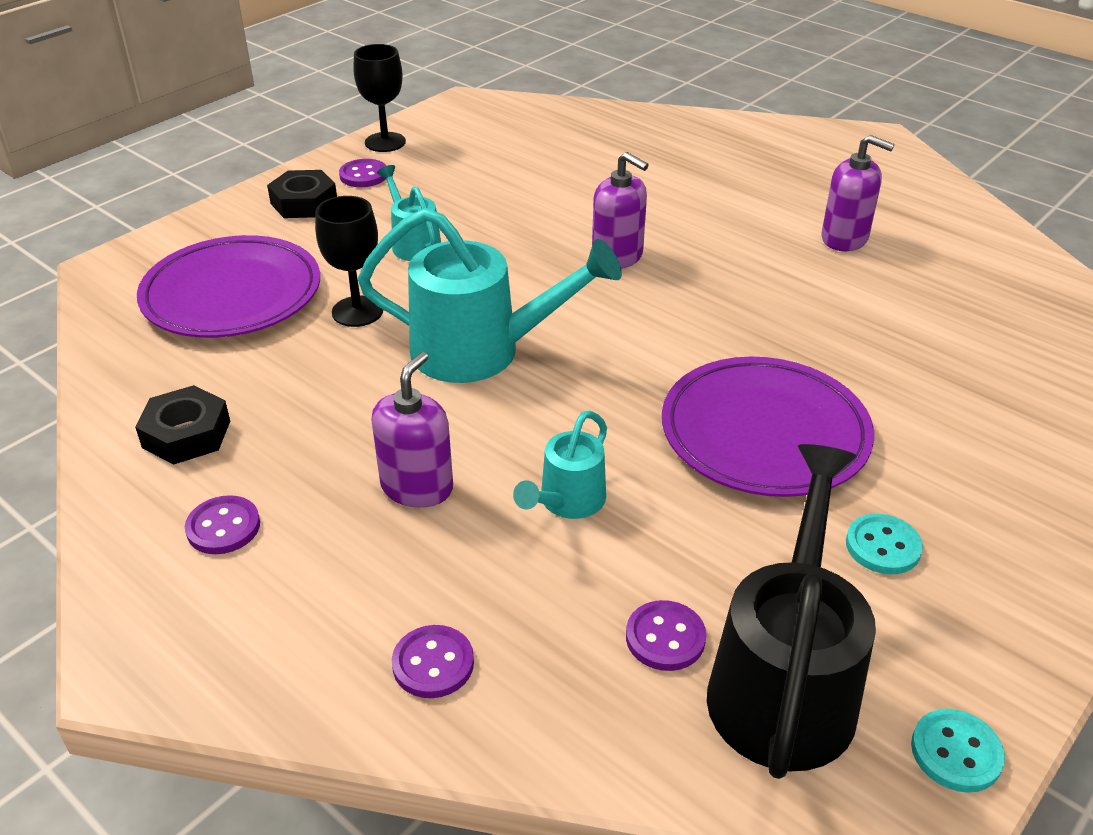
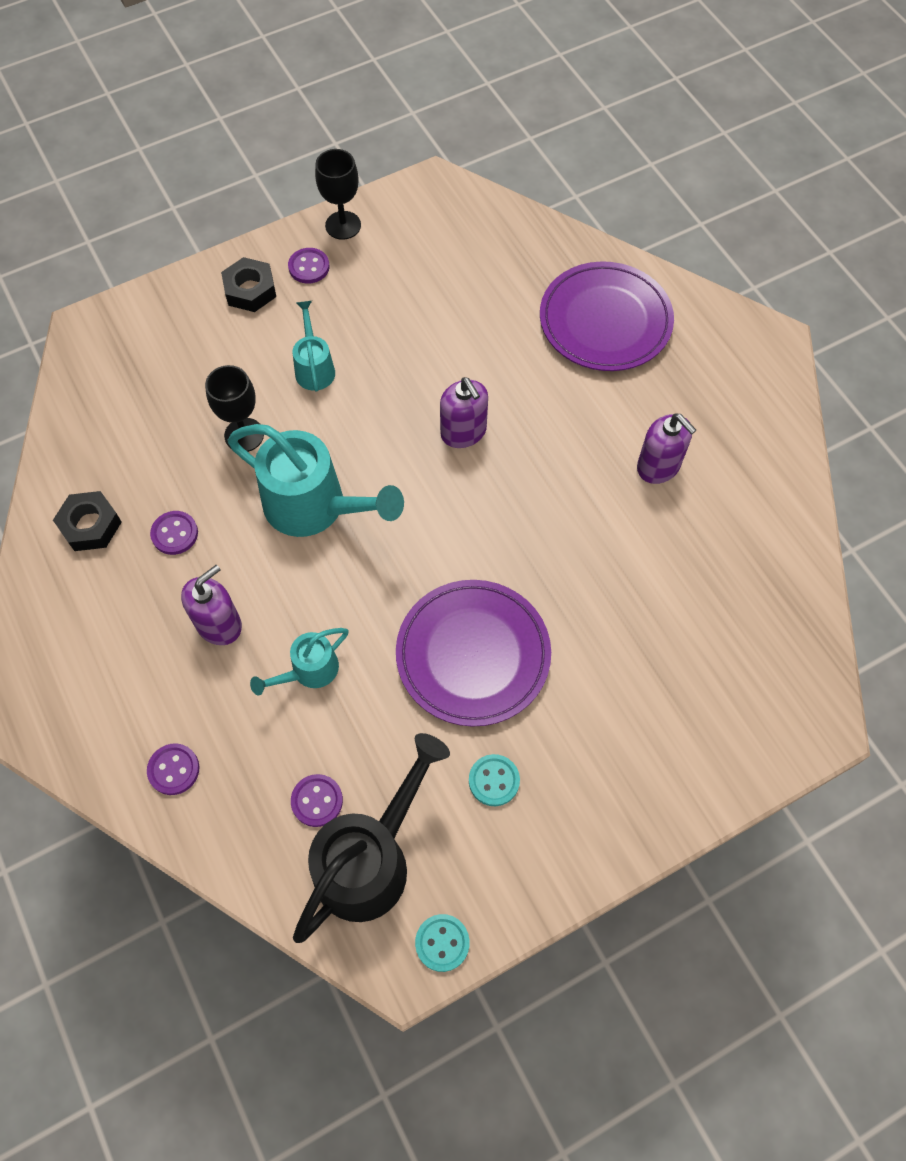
camera: 20 degrees right, 25 degrees up
(223, 527) = (89, 618): purple button -> purple button (174, 534)
(232, 294) = (162, 387): purple plate -> purple plate (605, 321)

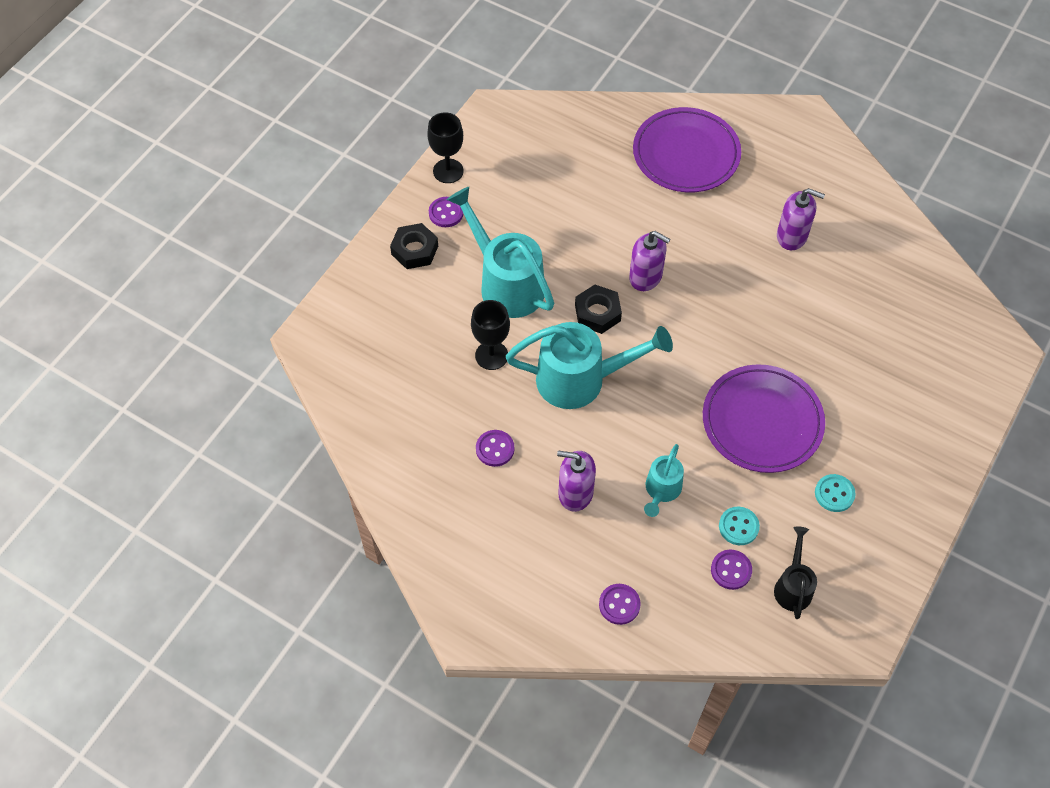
camera: 30 degrees left, 5 degrees down
(90, 525) = (427, 475): black nut -> black nut (597, 313)
(219, 624) = (575, 493): purple soap dispenser -> purple soap dispenser turned 90 degrees counterclockwise
(314, 367) = (506, 283): turquoise watering can -> turquoise watering can, size x1.89
(370, 859) = (793, 586): black watering can -> black watering can, size x0.53
(442, 943) = (876, 611): turquoise button -> turquoise button (738, 526)

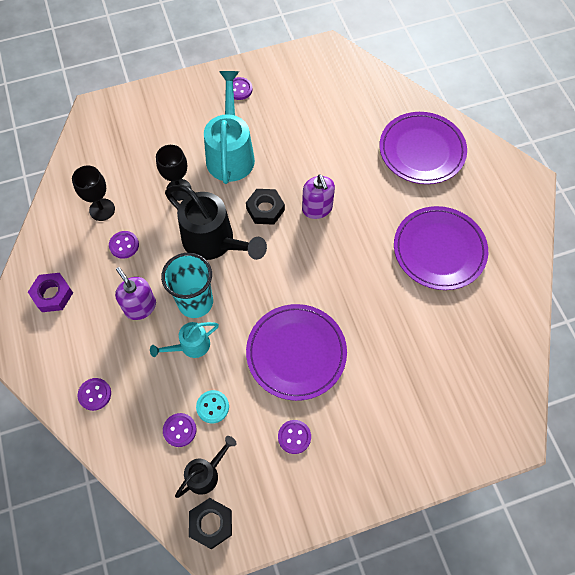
camera: 40 degrees right, 5 degrees up
(414, 250) = (200, 99): black nut -> black nut (211, 523)
(448, 171) = (265, 66): black goblet -> black goblet (102, 209)
(474, 550) = (52, 295): none -> purple nut
(581, 379) = (214, 242): turquoise watering can -> black watering can
(623, 448) = (195, 302): none -> turquoise cup
(792, 236) = (439, 250): purple soap dispenser -> purple plate
(834, 494) = (294, 437): turquoise button -> purple button

